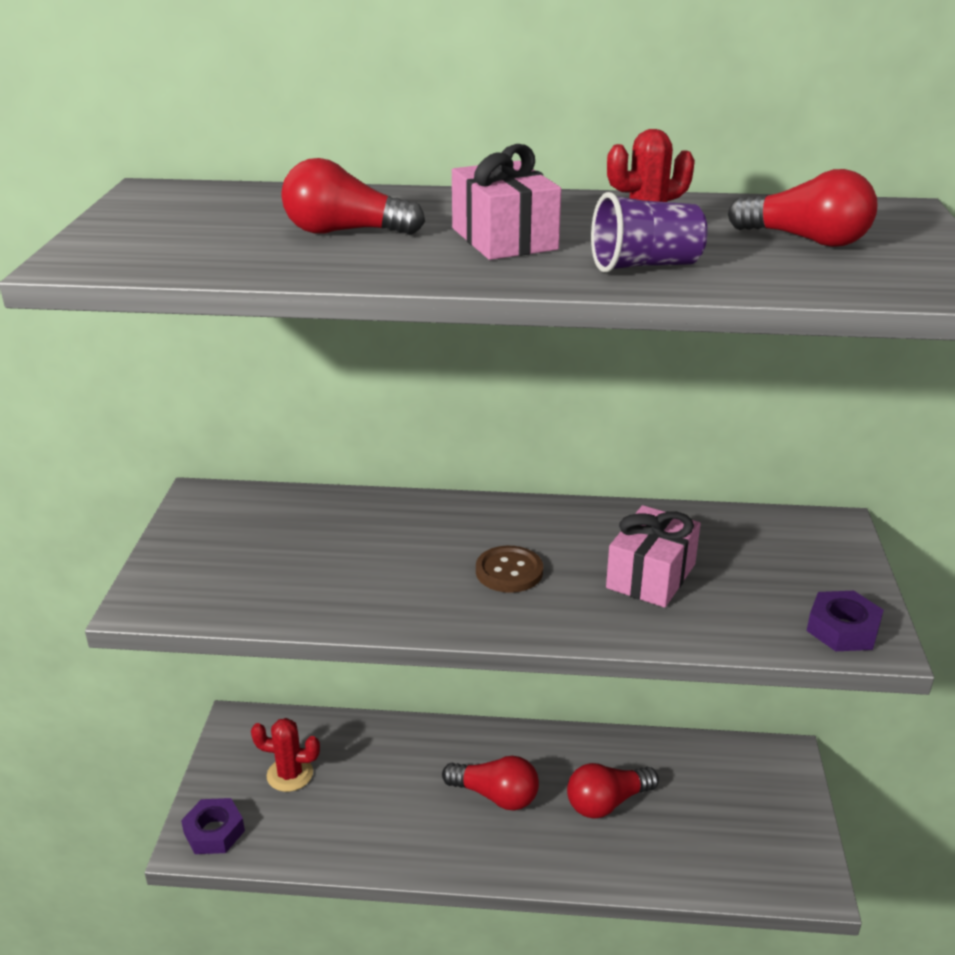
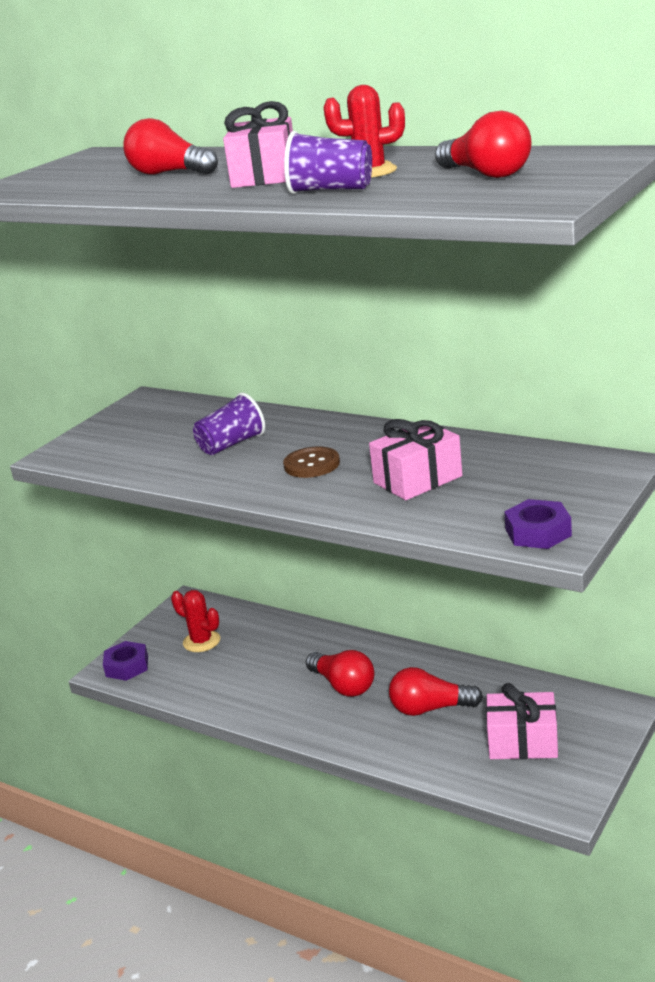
camera: 30 degrees right, 5 degrees down
(381, 554) = (231, 444): none -> purple cup
(724, 820) = (522, 742): none -> pink gift

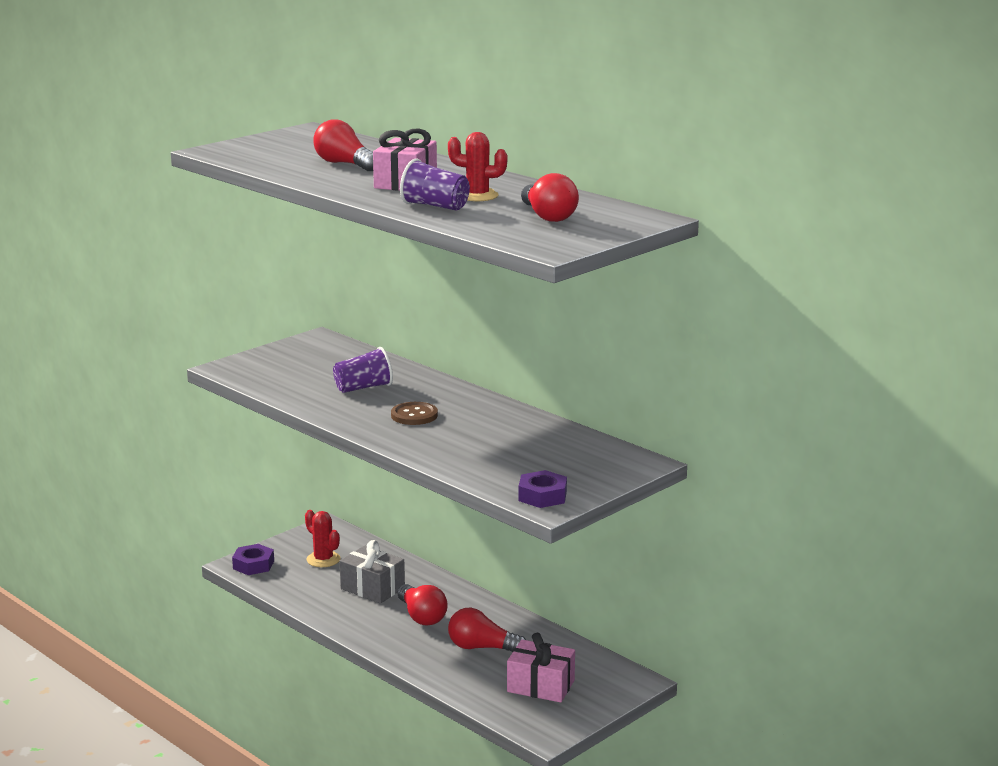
camera: 10 degrees right, 5 degrees down
(272, 664) = (372, 588): none -> grey gift
(417, 479) = (485, 442): pink gift -> none

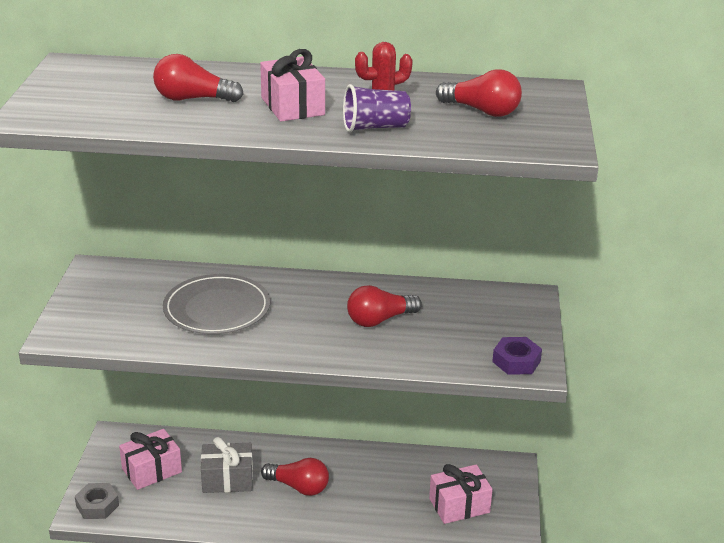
camera: 40 degrees left, 10 degrees up
(253, 565) = (97, 505): purple nut -> grey nut
(323, 559) = (152, 470): red cactus -> pink gift
(363, 388) = (217, 309): purple cup -> grey plate
(414, 415) = (302, 321): brown button -> none
(482, 648) = (377, 493): red light bulb -> red light bulb (379, 320)

